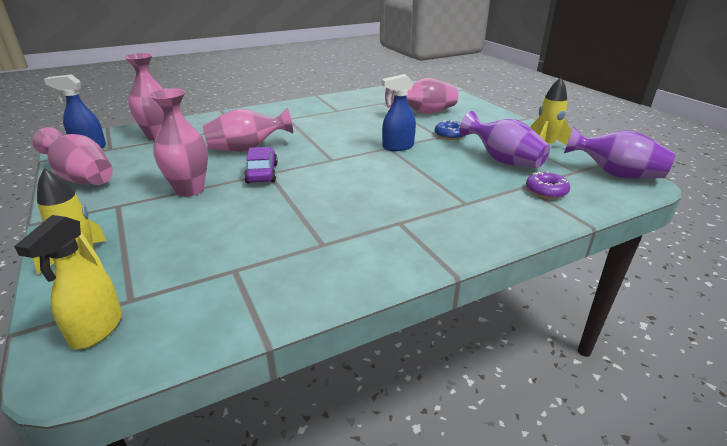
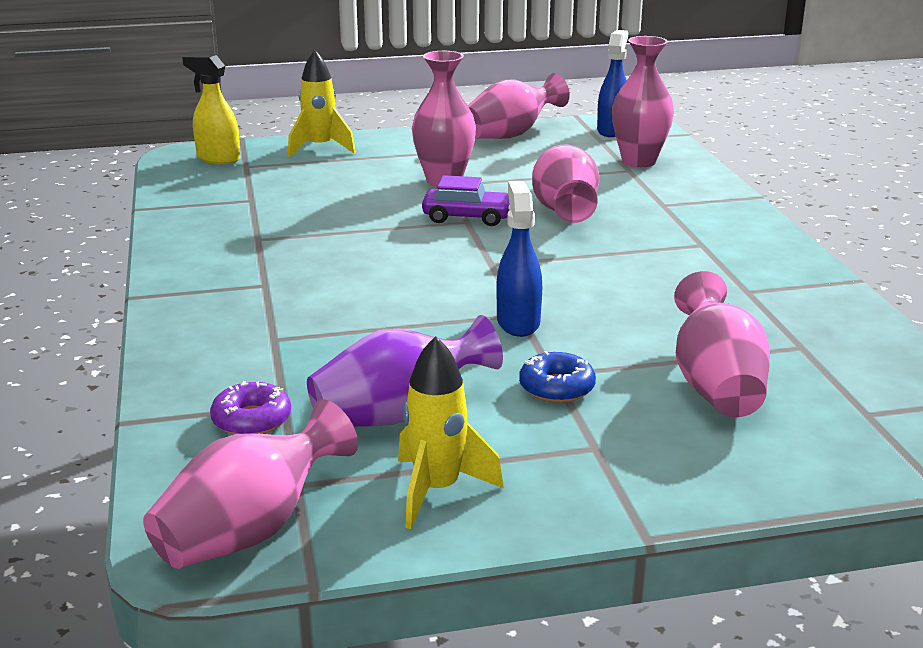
camera: 105 degrees right, 5 degrees down
(615, 174) = (250, 531): purple vase -> pink vase

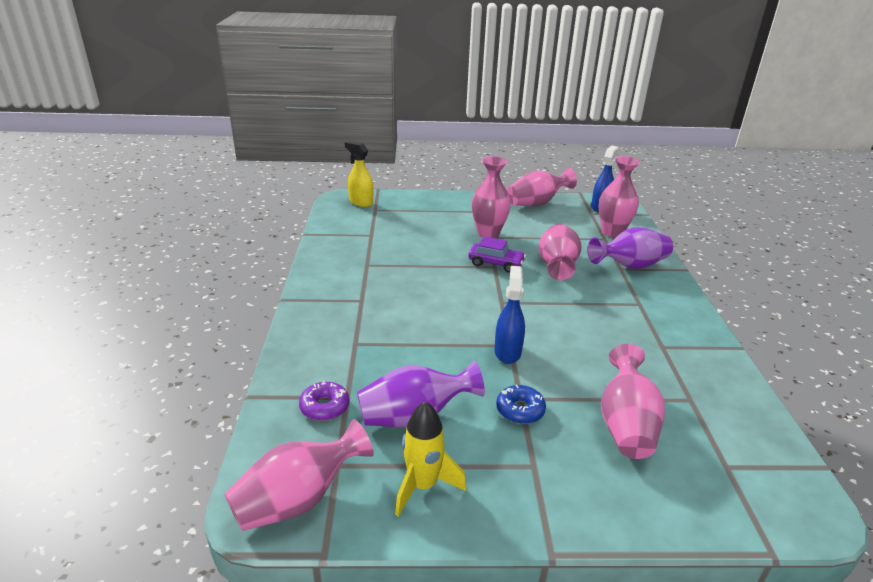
camera: 10 degrees right, 5 degrees up
(320, 148) = (421, 201): yellow rocket -> none
(676, 200) = (630, 266): none -> purple vase

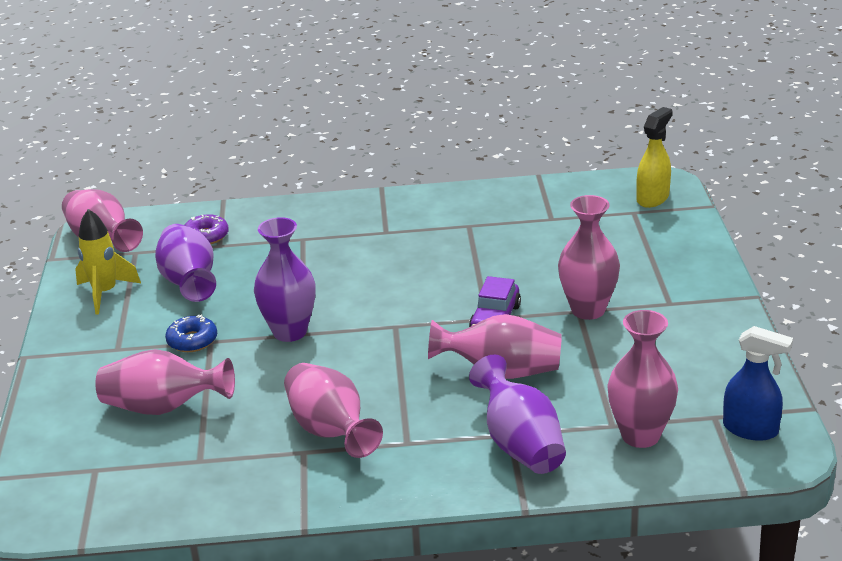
camera: 90 degrees right, 0 degrees up
(507, 352) = (290, 332): blue spray bottle -> purple vase
(537, 203) = (729, 356): pink vase -> pink vase (330, 431)

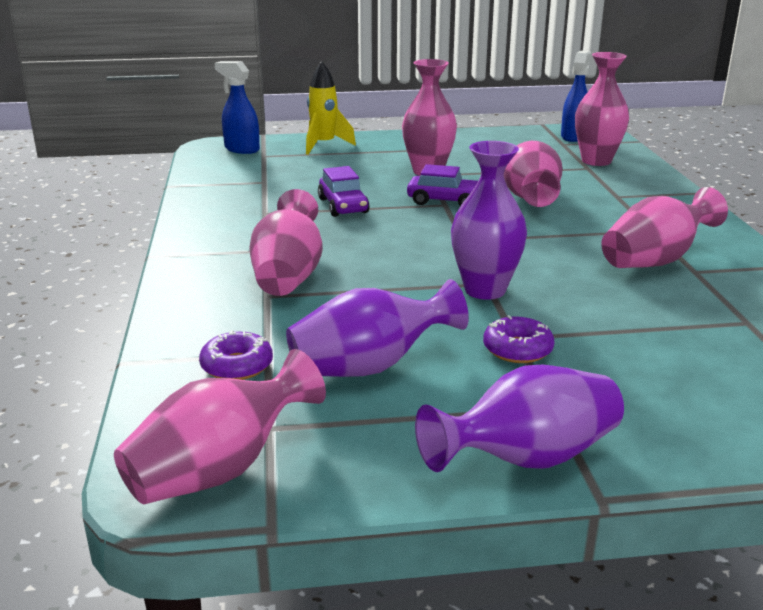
camera: 95 degrees left, 5 degrees down
(105, 293) = (399, 440): yellow rocket -> yellow rocket (324, 145)
(163, 407) = (667, 354): pink vase -> pink vase (288, 276)
(192, 341) = (517, 349): blue donut -> purple donut
(483, 262) = (343, 206): none -> purple car
(520, 444) = (629, 193): purple vase -> purple vase (526, 458)
(653, 198) = (241, 149): yellow spray bottle -> blue spray bottle

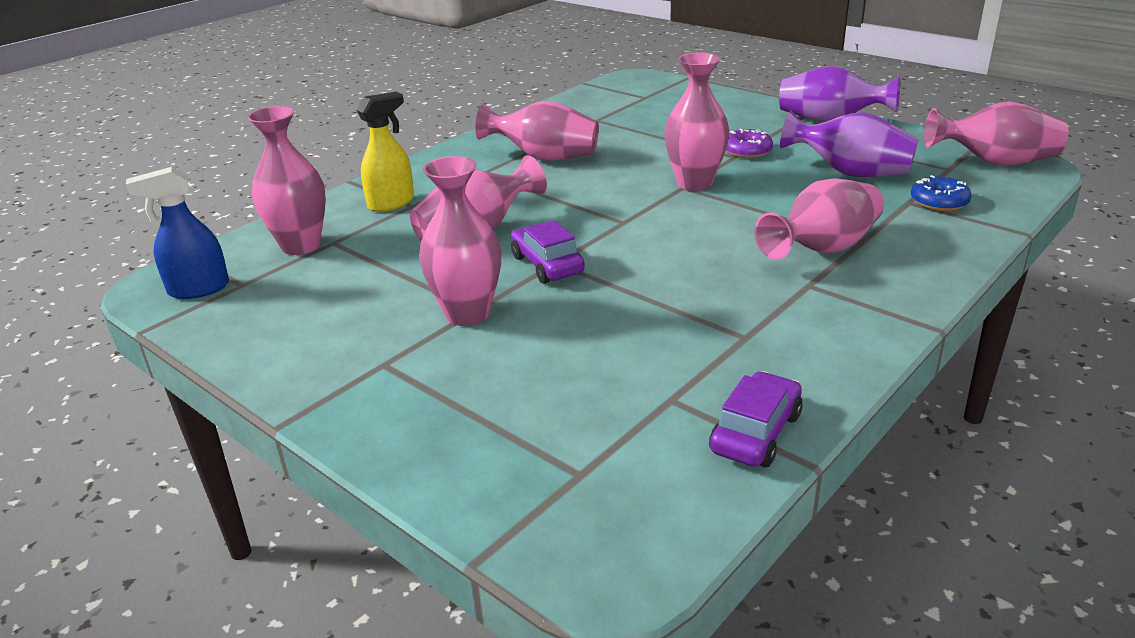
camera: 130 degrees left, 5 degrees up
(237, 366) = (939, 202): purple donut -> blue donut
(241, 149) = (584, 520): blue spray bottle -> none
(324, 145) = (458, 449): yellow rocket -> none
(343, 206) = (650, 306): purple car -> purple car (755, 433)
(485, 290) = (694, 183): purple vase -> pink vase
(632, 192) = (391, 203): none -> yellow spray bottle

